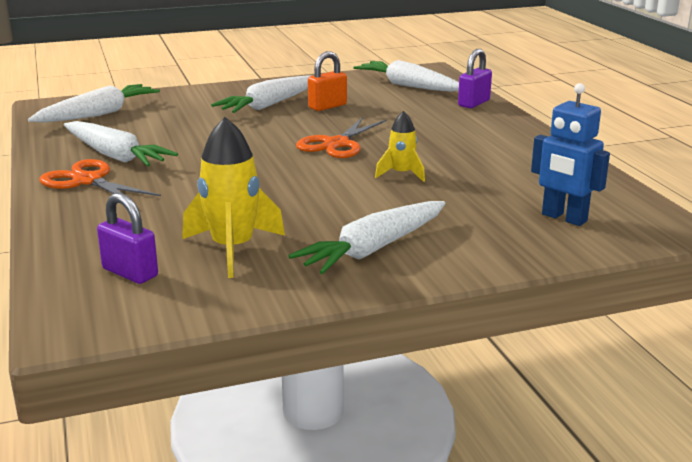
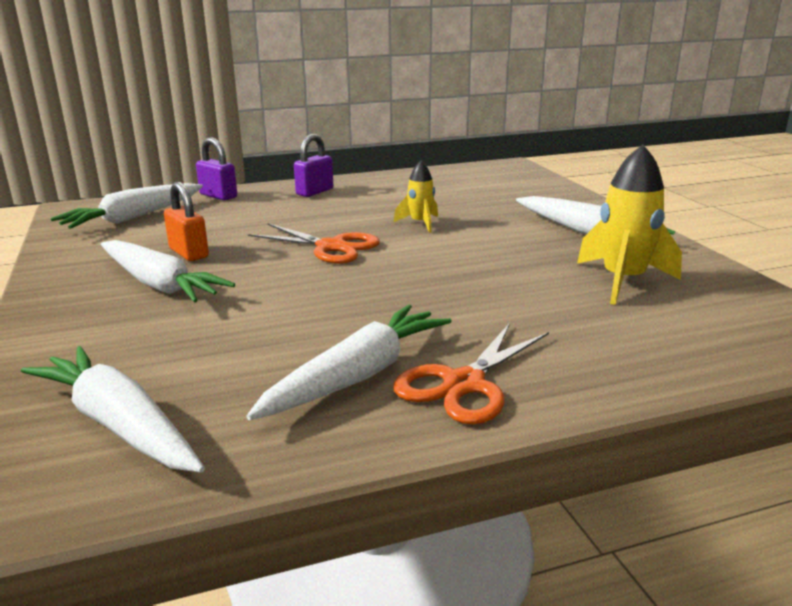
camera: 90 degrees left, 0 degrees up
(130, 273) = (708, 322): purple padlock -> purple padlock (315, 192)
(564, 218) = (502, 184): blue robot -> none

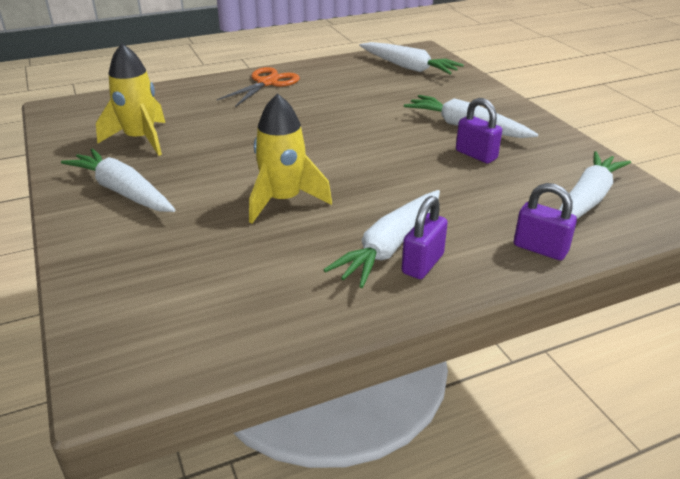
camera: 175 degrees right, 10 degrees up
(188, 253) = (476, 155): orange padlock -> purple padlock
(331, 247) = (361, 165): orange scissors -> none
(358, 375) = (316, 84): white carrot -> white carrot (390, 247)
(420, 223) = (283, 201): yellow rocket -> yellow rocket, size x1.75

